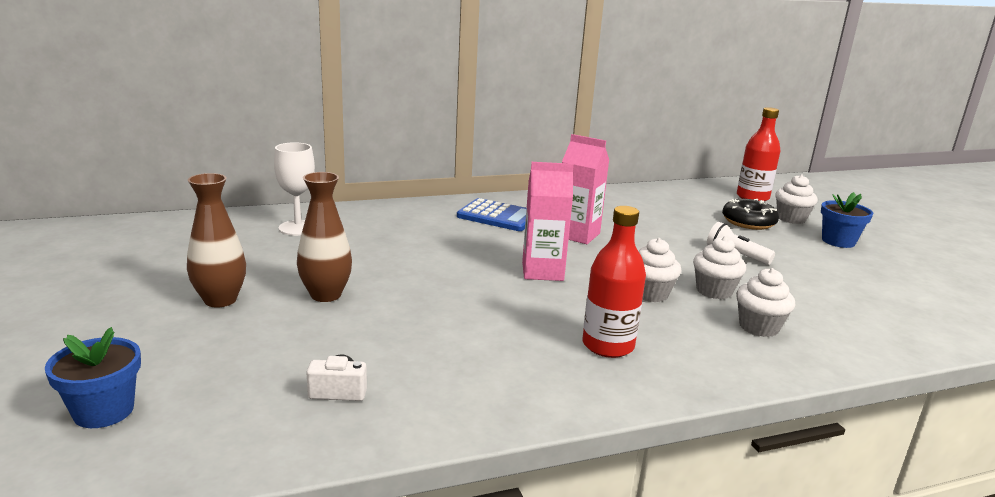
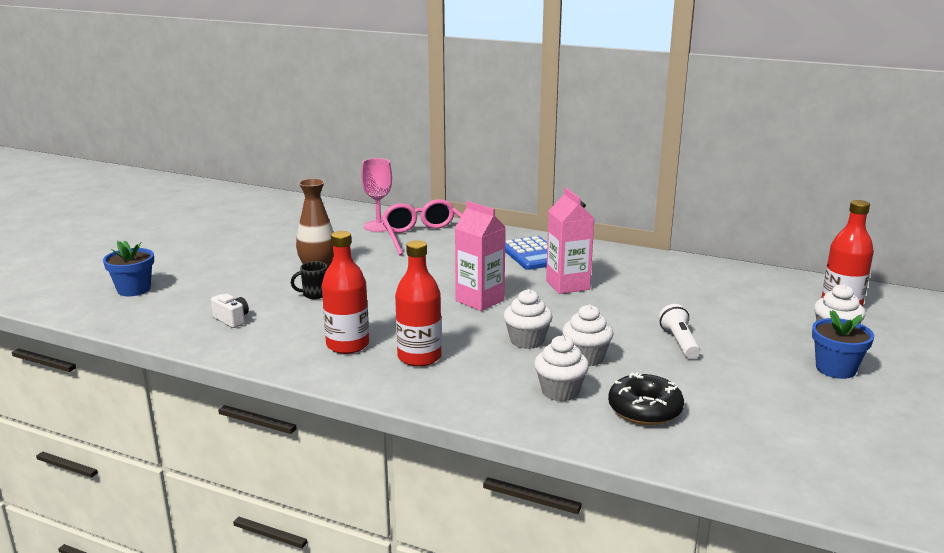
camera: 45 degrees right, 0 degrees up
(220, 300) = (263, 256): brown vase -> none
(298, 228) = (379, 226): white goblet -> pink goblet
(368, 226) = (424, 237): none -> pink glasses
(376, 323) = (314, 294): none -> black mug
(523, 363) = (347, 345): none -> red bottle
(748, 222) = (770, 323): black donut -> black donut (645, 410)

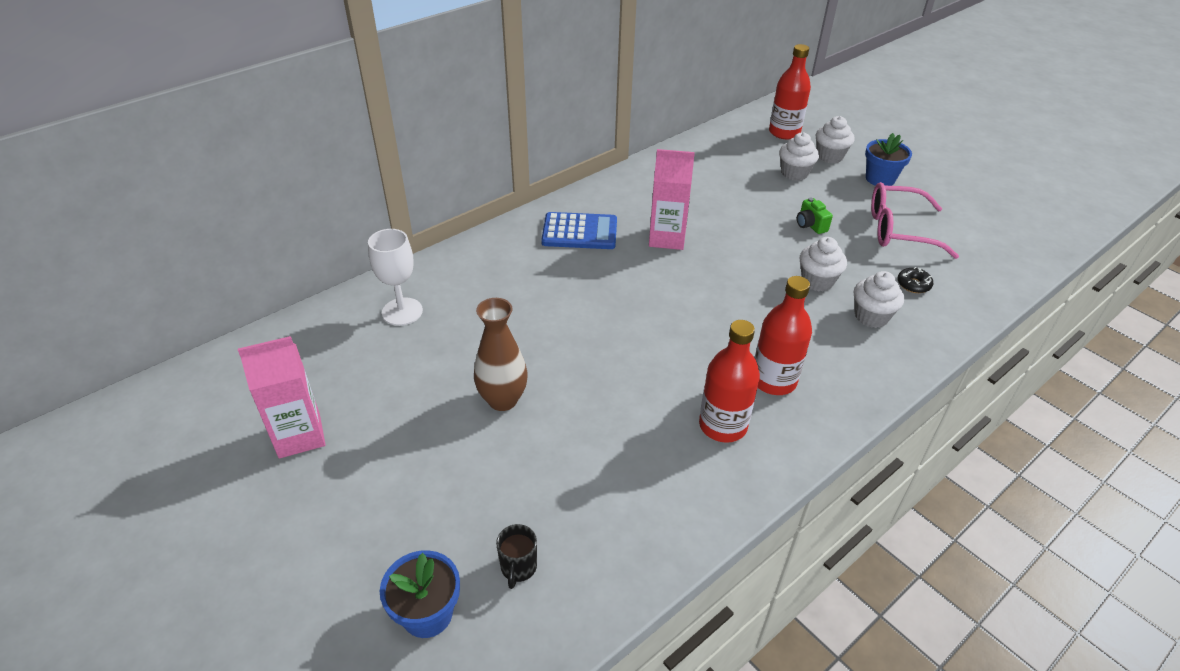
camera: 65 degrees left, 20 degrees up
(232, 320) = (602, 514): white camera -> none
(314, 294) = (573, 420): black mug -> black mug (518, 568)
(379, 226) = (402, 312): pink goblet -> white goblet
(424, 237) = (468, 287): pink glasses -> pink glasses (898, 230)
(480, 300) = (668, 302): pink carton -> pink carton (299, 436)
(527, 341) = (770, 302): white cupcake -> white cupcake (794, 173)
(645, 410) = (913, 285): black donut -> black donut, size x0.56
(679, 342) = (810, 225): white flashlight -> green camera

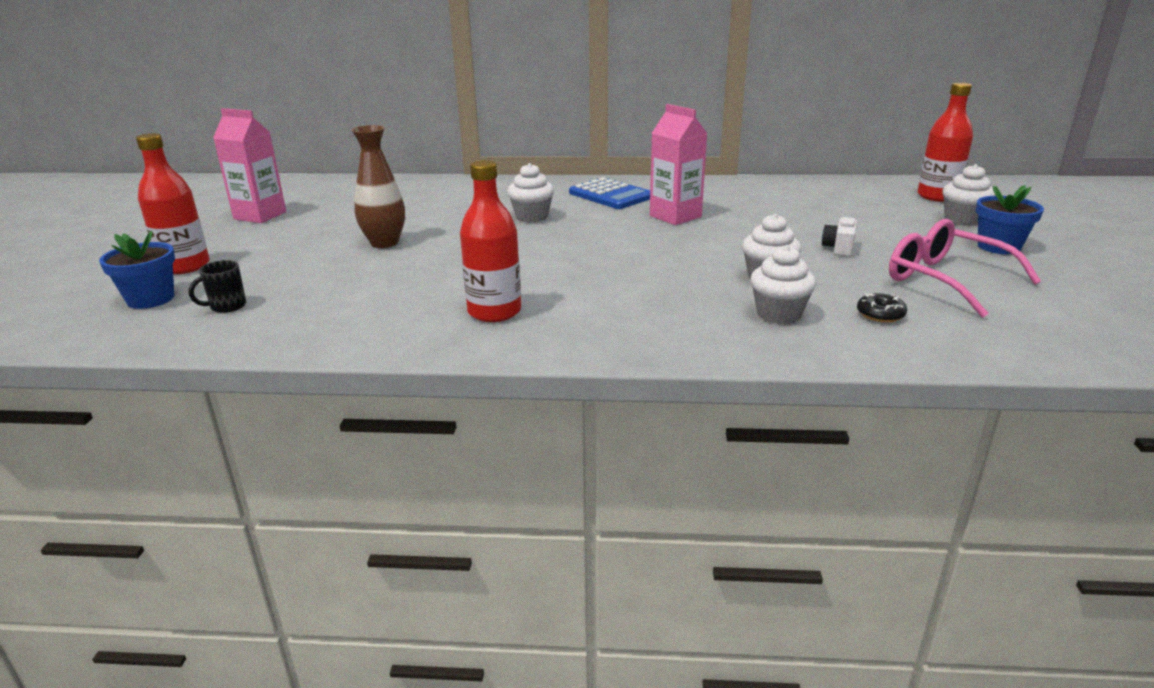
camera: 45 degrees right, 15 degrees down
(402, 312) = (416, 192): white goblet -> none
(773, 380) = (591, 309): red bottle -> red bottle (185, 266)
(794, 173) = (892, 219): white cupcake -> white cupcake (532, 217)
(810, 225) = (839, 248): green camera -> white camera

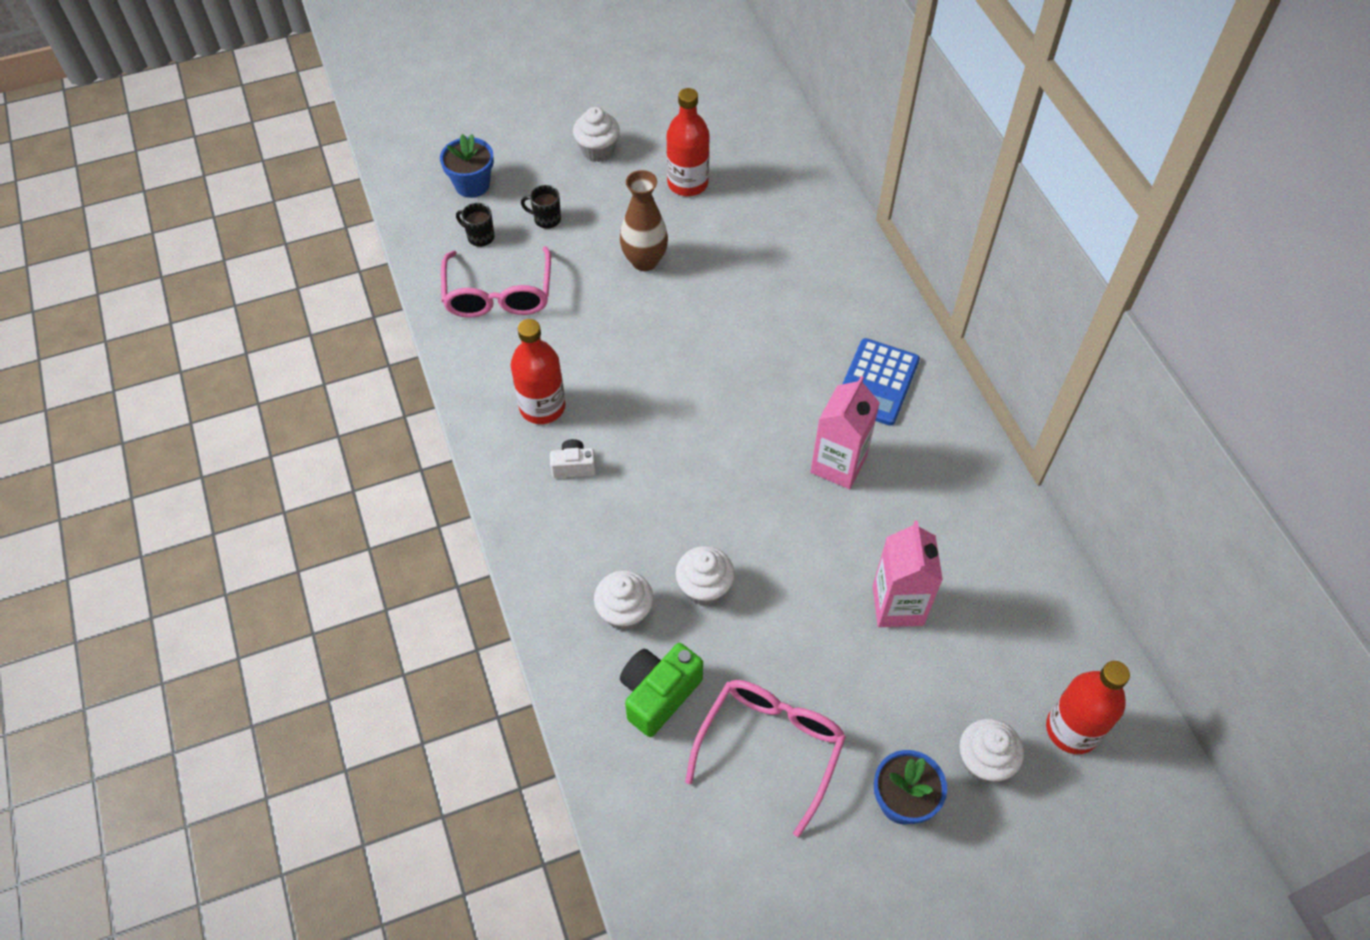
camera: 65 degrees right, 30 degrees up
(185, 266) = (534, 162): red bottle -> red bottle (687, 183)
(260, 215) = (662, 134): pink carton -> pink carton (898, 605)
(264, 272) = (546, 219): none -> black mug
(320, 310) = (498, 295): none -> pink glasses
(532, 217) = (769, 340): white cupcake -> white cupcake (597, 150)
(839, 248) = (816, 639): white camera -> white camera (574, 466)
(880, 314) = (658, 694): black donut -> green camera

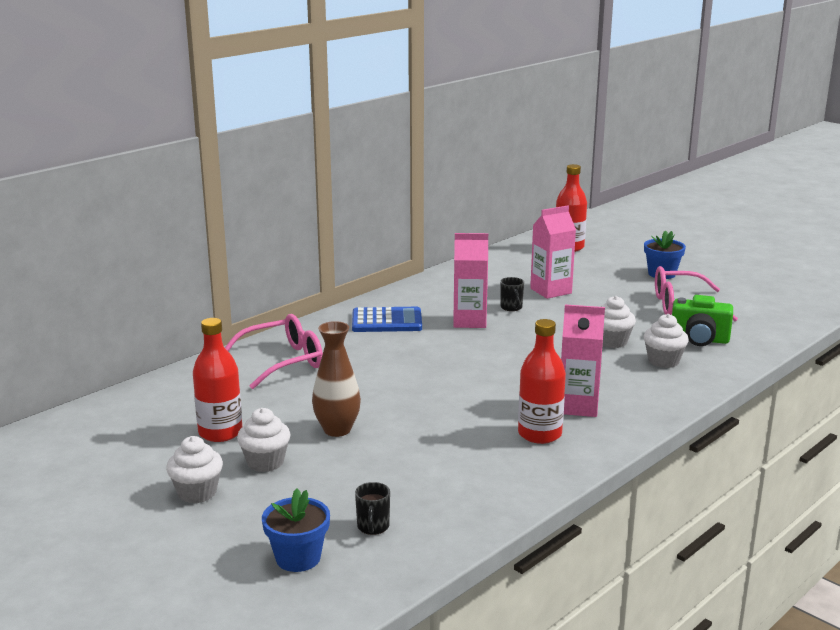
camera: 115 degrees left, 35 degrees down
(498, 295) = (440, 491): pink glasses -> pink glasses (283, 361)
(546, 219) = (319, 494): black mug -> black mug (511, 307)
(574, 466) = (578, 406): white camera -> pink carton
(984, 761) = (613, 261): white cupcake -> white cupcake (265, 462)

